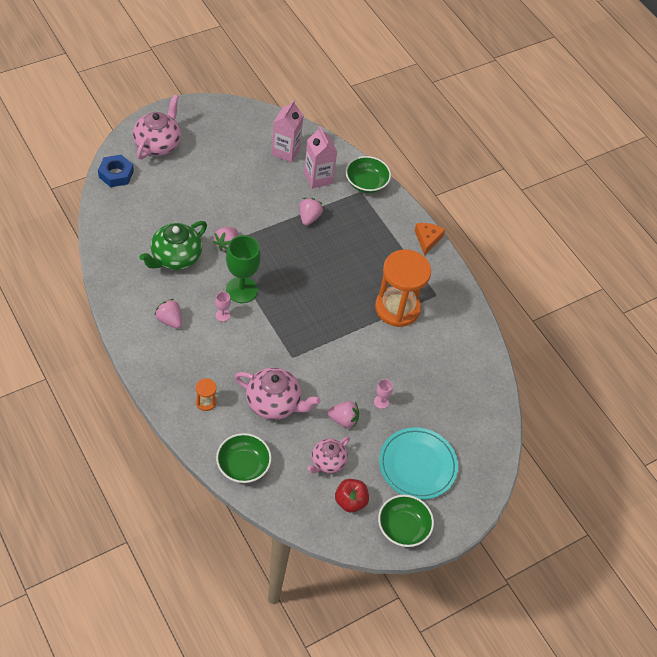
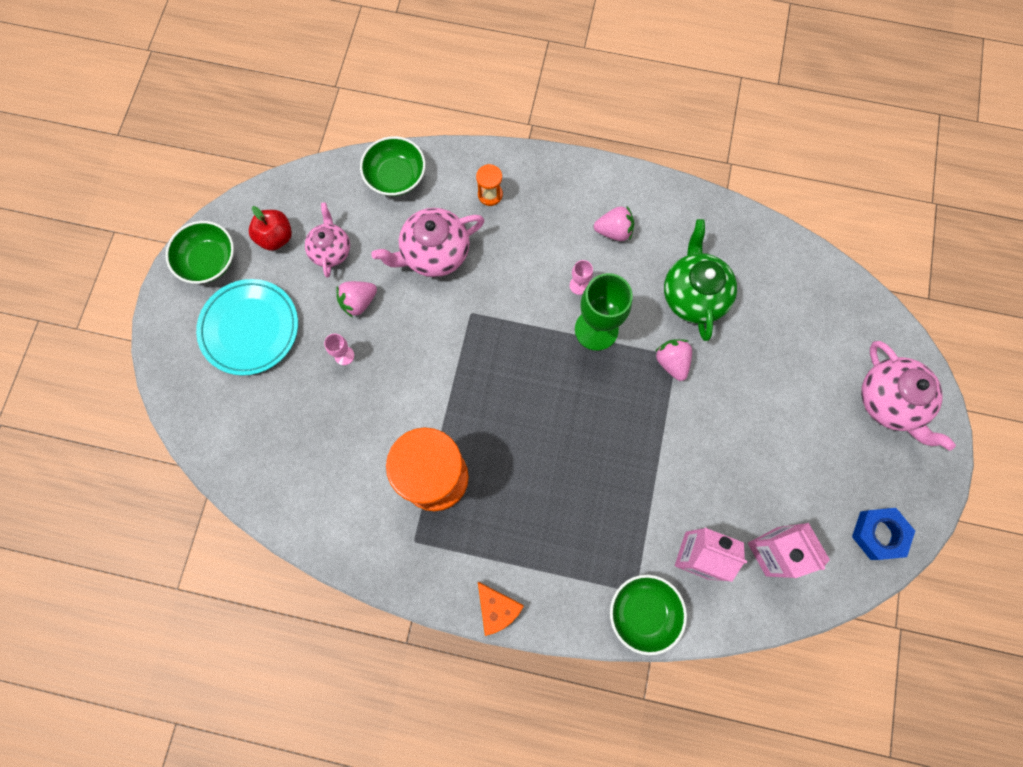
camera: 140 degrees right, 20 degrees up
(116, 174) = (868, 319): blue nut -> blue nut (878, 534)
(309, 217) = (641, 489): pink strawberry -> none

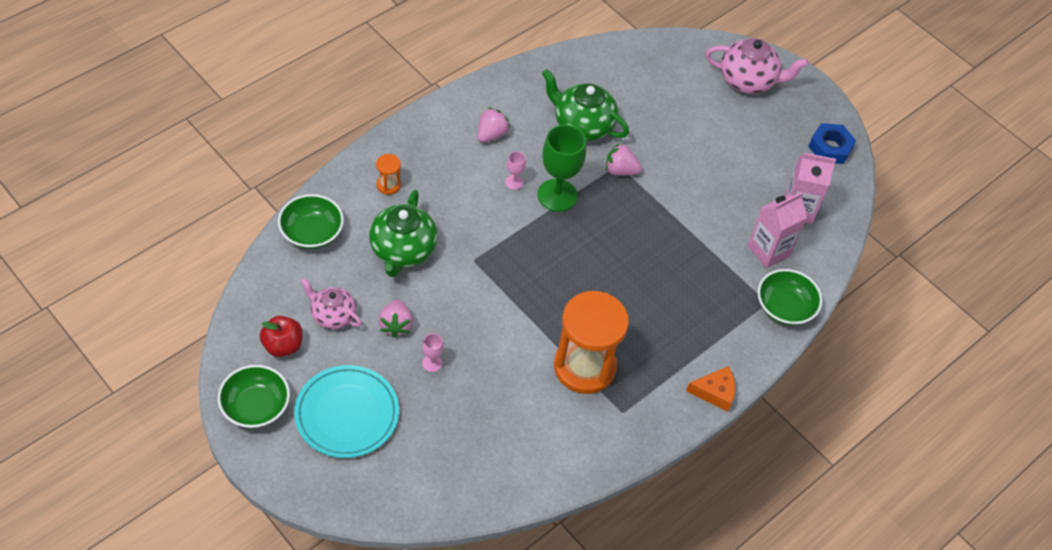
camera: 60 degrees left, 20 degrees down
(434, 253) = (402, 251): pink teapot -> green teapot

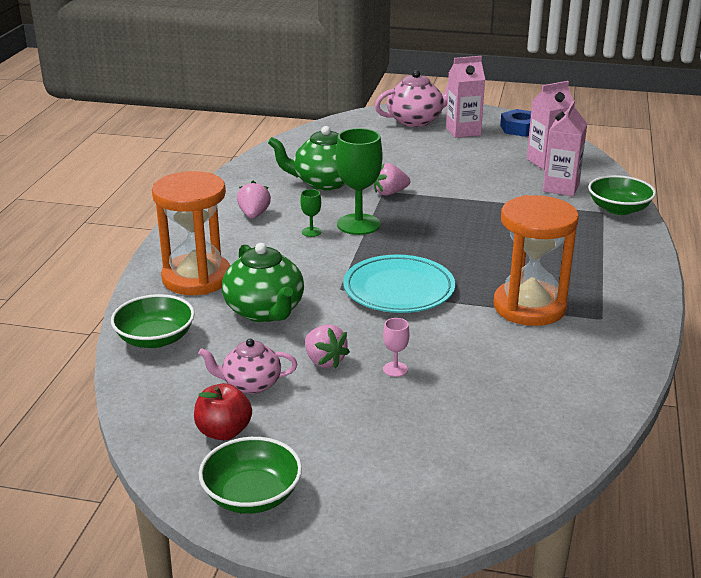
camera: 30 degrees left, 25 degrees down
(347, 414) = (361, 448): turquoise plate -> turquoise plate (398, 289)
(388, 185) = (196, 278): orange hourglass -> orange hourglass, size x2.41
(514, 182) = (311, 232): pink goblet -> green goblet
(715, 392) = (648, 273): orange cheese -> none
(773, 121) = (463, 131): none -> pink carton

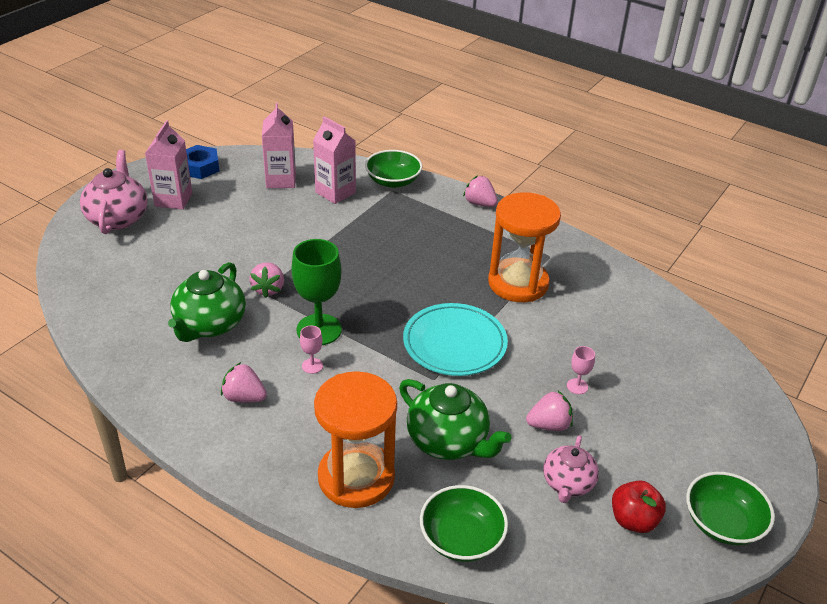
camera: 70 degrees left, 10 degrees up
(265, 311) = (448, 441): green teapot -> green teapot turned 45 degrees clockwise
(311, 232) = (312, 366): green goblet -> pink goblet
(644, 260) = (479, 203): none -> pink strawberry

